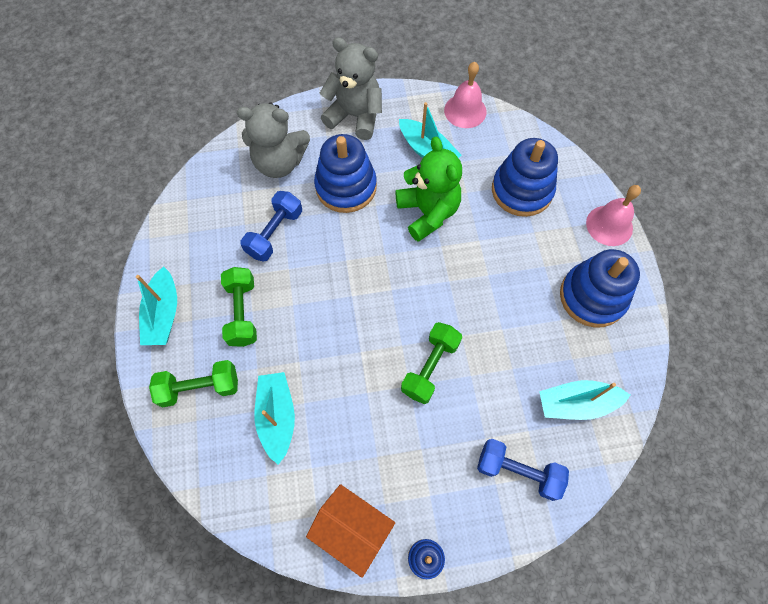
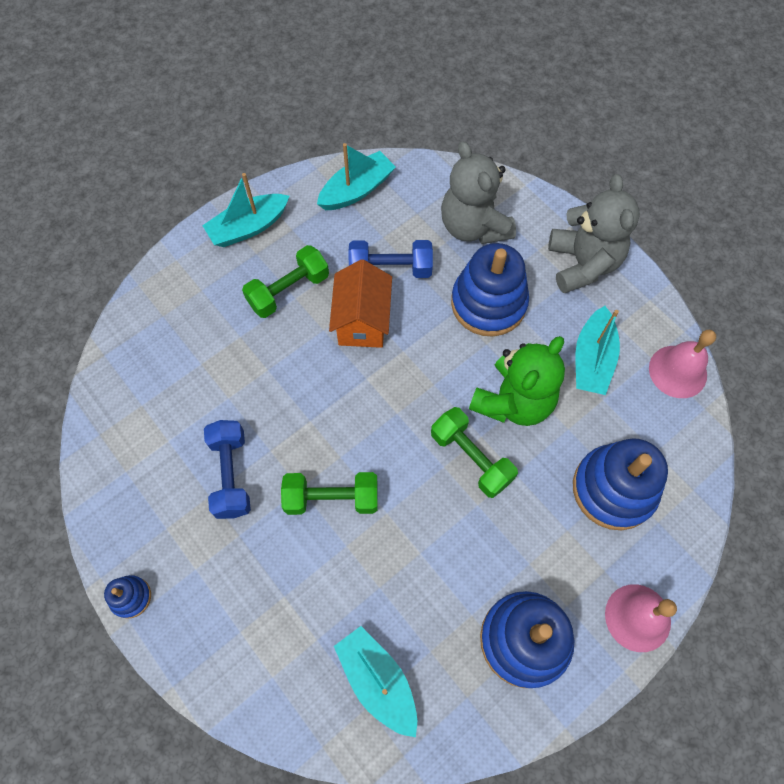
camera: 60 degrees right, 0 degrees up
(200, 388) = (194, 300): green dumbbell -> green dumbbell (471, 458)
(277, 417) = (201, 382): turquoise boat -> turquoise boat (357, 190)
(352, 530) = (127, 512): orange house -> orange house (362, 321)
(518, 471) = (265, 650): blue dumbbell -> blue dumbbell (231, 474)

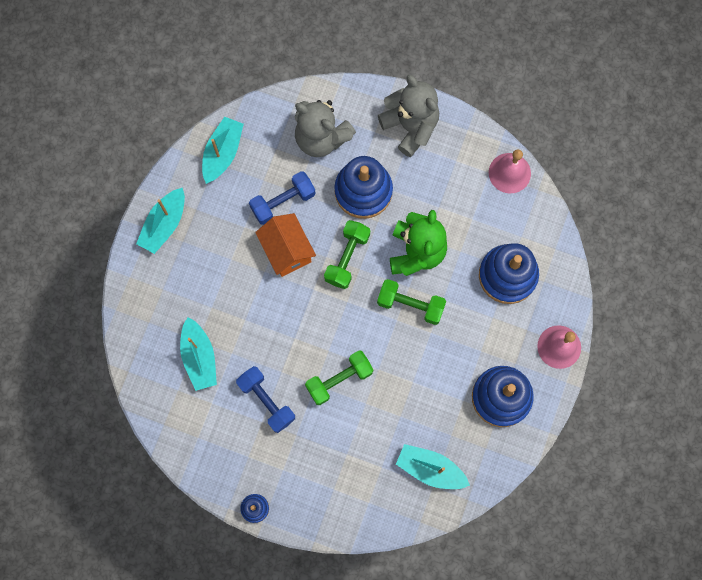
camera: 30 degrees left, 10 degrees up
(288, 290) = (223, 256): green dumbbell -> green dumbbell (347, 258)
(592, 359) = (452, 194): turquoise boat -> turquoise boat (199, 357)

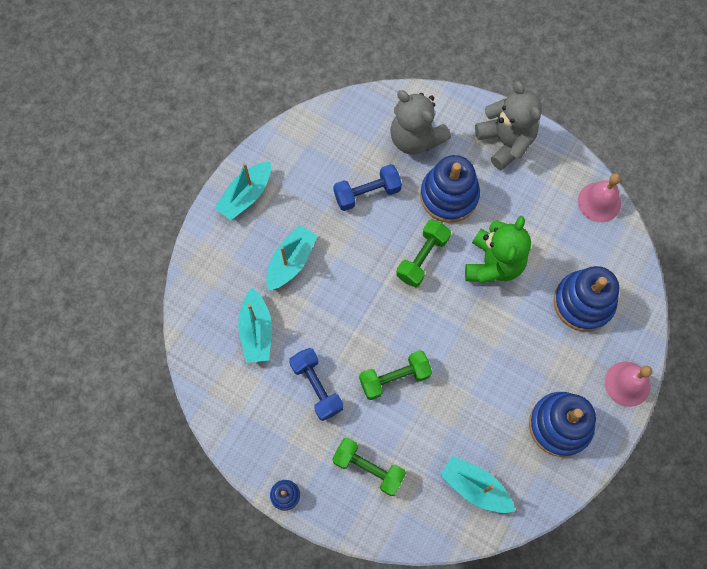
camera: 10 degrees right, 5 degrees down
(223, 153) = (316, 137): turquoise boat -> turquoise boat (291, 261)
(287, 251) = (363, 241): orange house -> none
(410, 305) = (479, 315): green dumbbell -> green dumbbell (368, 468)

